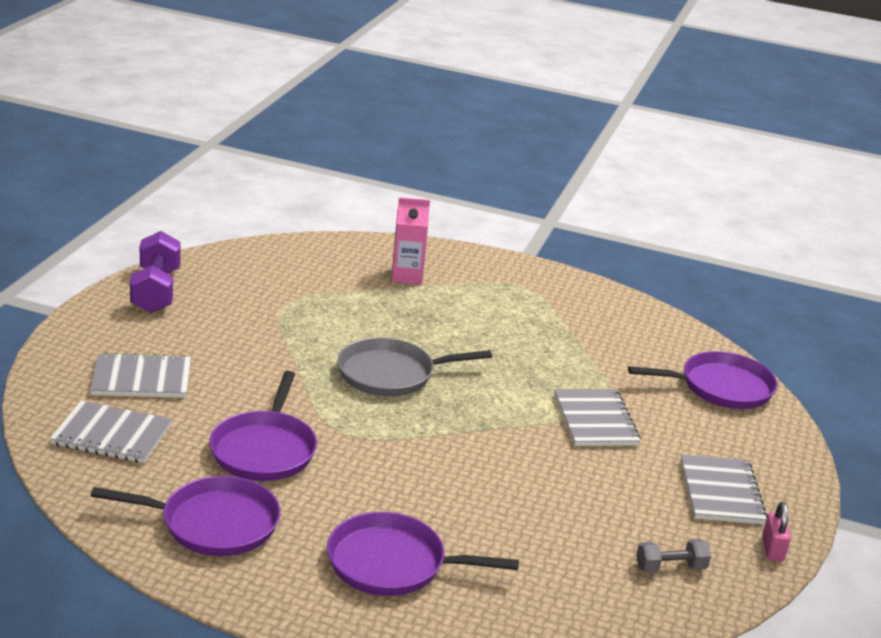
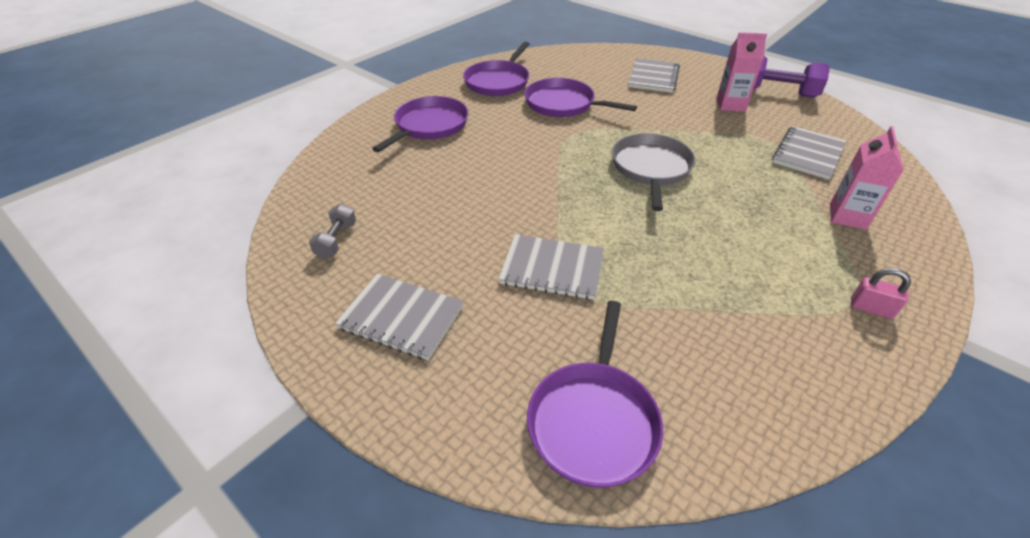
camera: 115 degrees right, 15 degrees up
(111, 435) = (593, 65): grey notebook -> grey notebook (808, 154)
(206, 323) = (730, 105): none -> pink carton
(772, 549) = (305, 318): pink padlock -> pink padlock (870, 308)

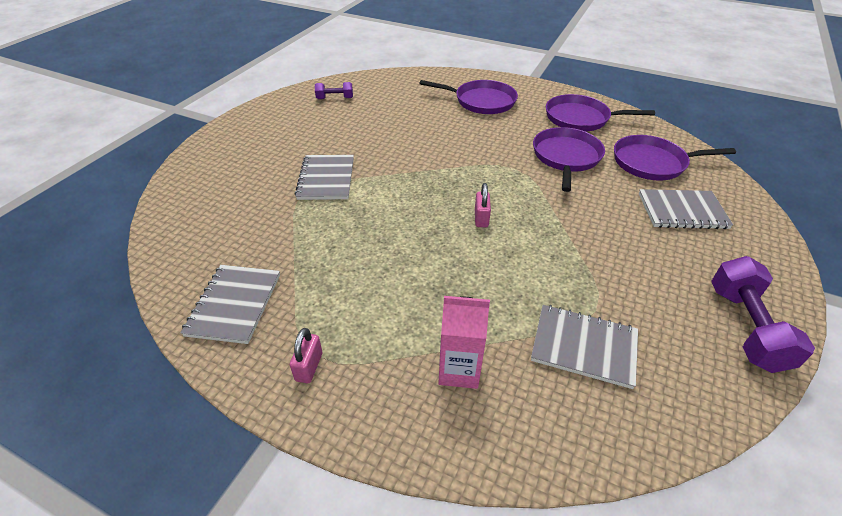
camera: 75 degrees right, 0 degrees up
(336, 240) = (335, 98): grey dumbbell -> purple dumbbell
(401, 317) = (273, 132): grey notebook -> grey notebook (234, 304)
(593, 421) = (196, 209): purple pan -> purple pan (652, 163)
(651, 168) = (481, 218): grey pan -> pink padlock
(730, 105) = (664, 277): pink carton -> none

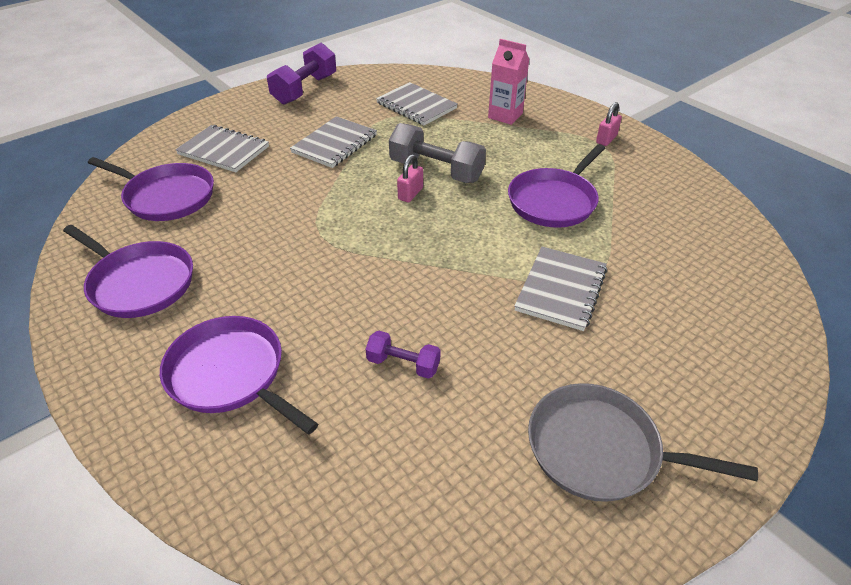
camera: 155 degrees left, 0 degrees up
(234, 304) = (667, 186): grey notebook -> grey notebook (335, 144)
(291, 119) = (600, 449): none -> grey pan
(335, 98) = (496, 494): purple dumbbell -> purple dumbbell (403, 364)
(478, 249) = (436, 171): none -> grey dumbbell
(566, 157) = (245, 231): purple pan -> purple pan (554, 201)

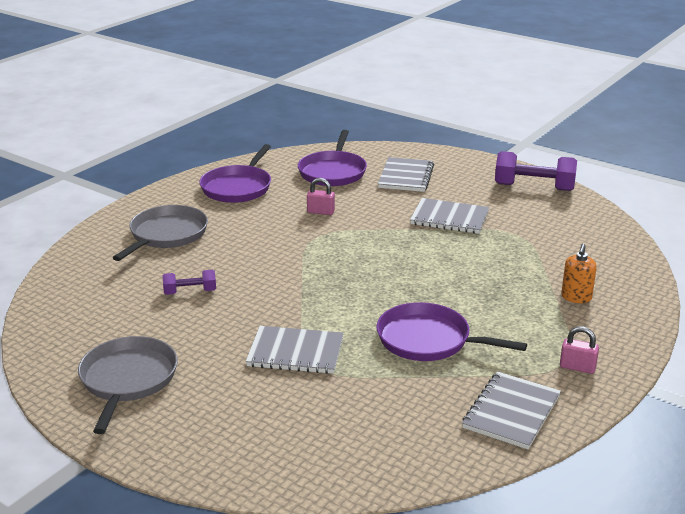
camera: 75 degrees right, 15 degrees down
(230, 374) = (166, 235): purple pan -> grey pan
(403, 364) = (190, 292): purple dumbbell -> purple dumbbell turned 75 degrees clockwise
(410, 194) = (395, 265): pink padlock -> pink padlock (320, 212)
(416, 106) = (552, 245): grey notebook -> grey notebook (511, 412)
(436, 171) = (439, 272): grey dumbbell -> none
(505, 116) = (576, 297): pink carton -> orange soap dispenser

